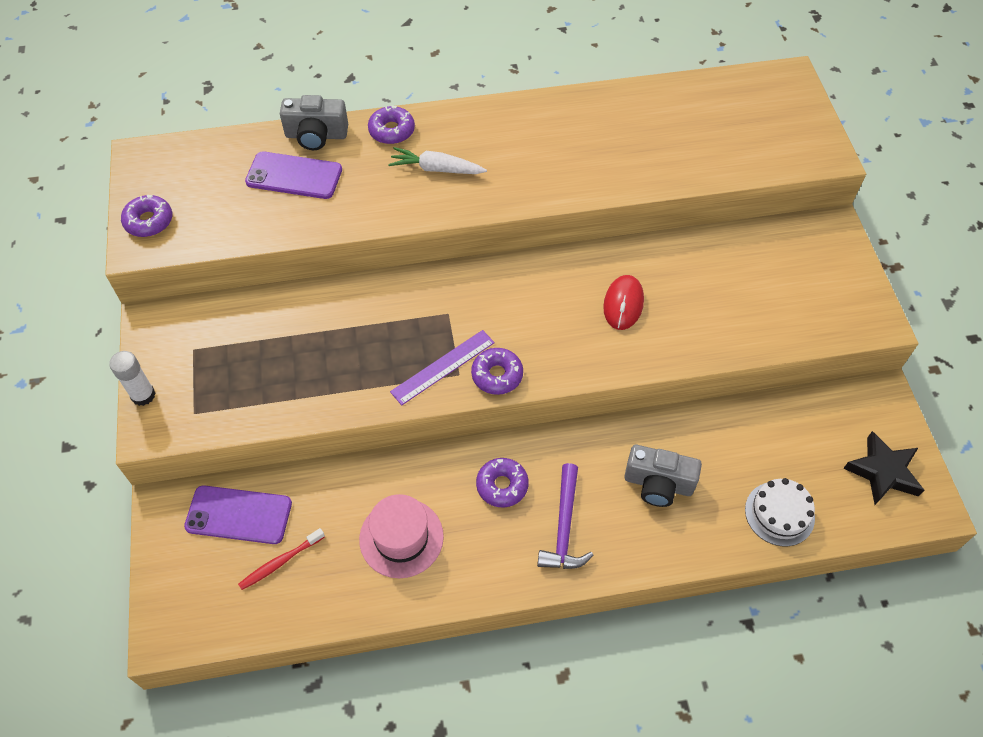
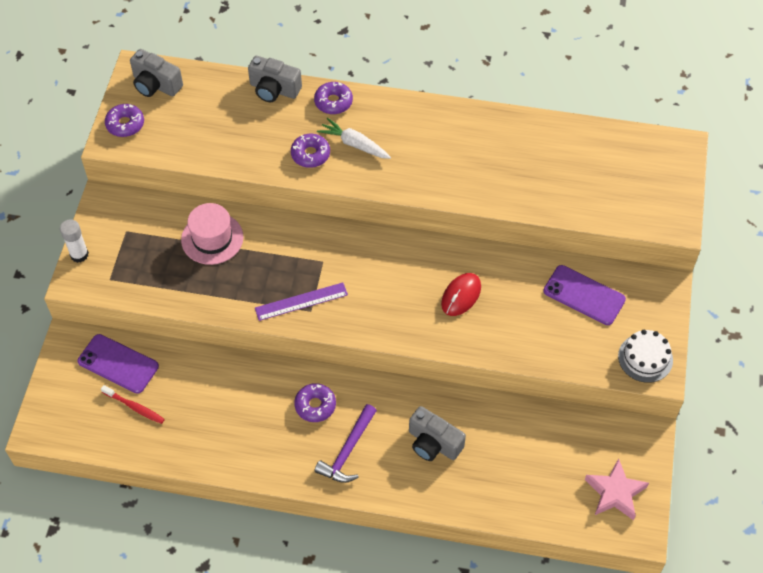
camera: 20 degrees right, 0 degrees up
(170, 167) = (156, 84): none -> grey camera
(280, 562) = (134, 407): red toothbrush -> red toothbrush turned 135 degrees counterclockwise
(294, 176) = (244, 118): purple phone -> purple phone (584, 295)
(401, 538) = (226, 418): pink hat -> pink hat (212, 238)
(497, 375) = (339, 320): purple donut -> purple donut (310, 154)
(779, 513) = (516, 496): white cake -> white cake (645, 358)
(883, 472) = (615, 493): black star -> pink star

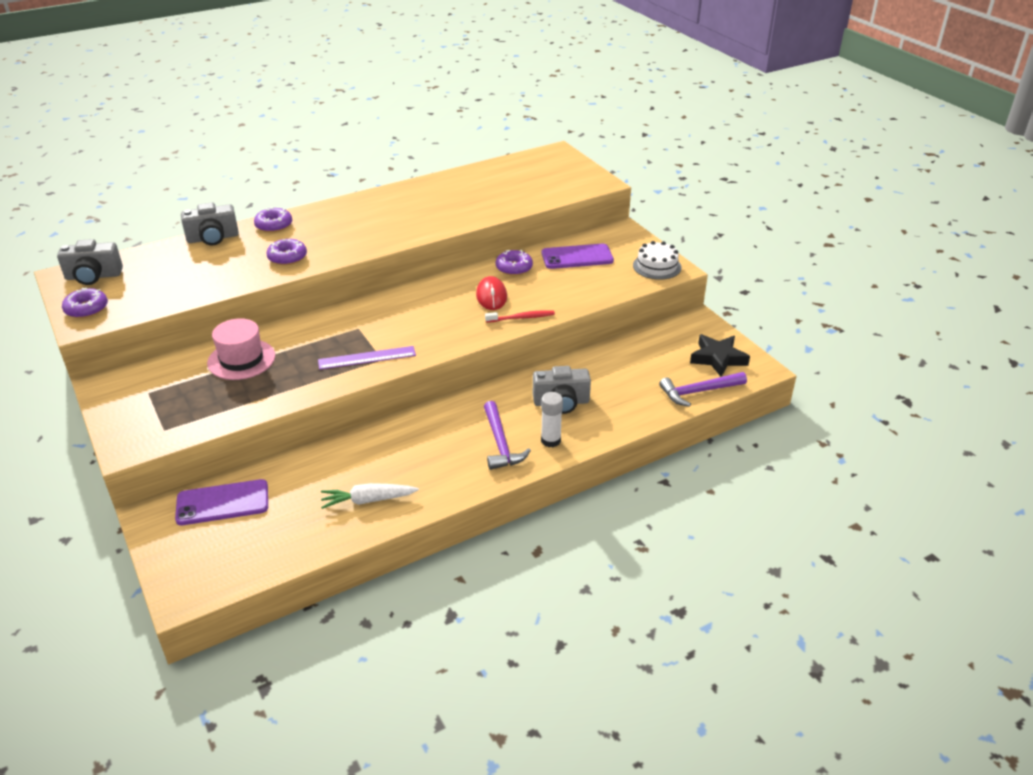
camera: 40 degrees left, 20 degrees down
(79, 254) = (113, 429): white glue stick -> white glue stick (550, 440)
(134, 407) = (272, 522): red toothbrush -> red toothbrush (521, 318)
(301, 301) = (367, 358): purple ruler -> purple ruler turned 45 degrees clockwise
(315, 405) = (440, 432): purple donut -> purple donut (514, 268)
(354, 144) = (319, 238): white carrot -> white carrot (368, 500)
(557, 516) = (698, 392): none -> purple hammer
(615, 493) = (718, 358): pink star -> black star

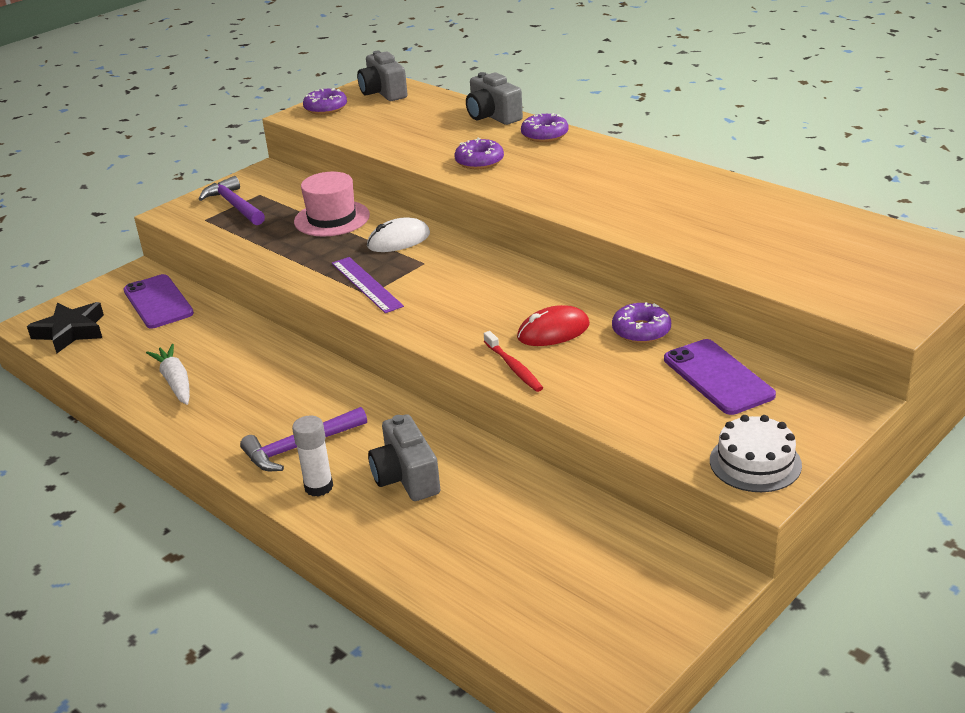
camera: 75 degrees right, 5 degrees down
(312, 333) = (398, 240): none -> white mouse
(698, 392) = (494, 615): purple hammer -> purple hammer (234, 205)
(718, 358) = (604, 624): black star -> black star (71, 332)

